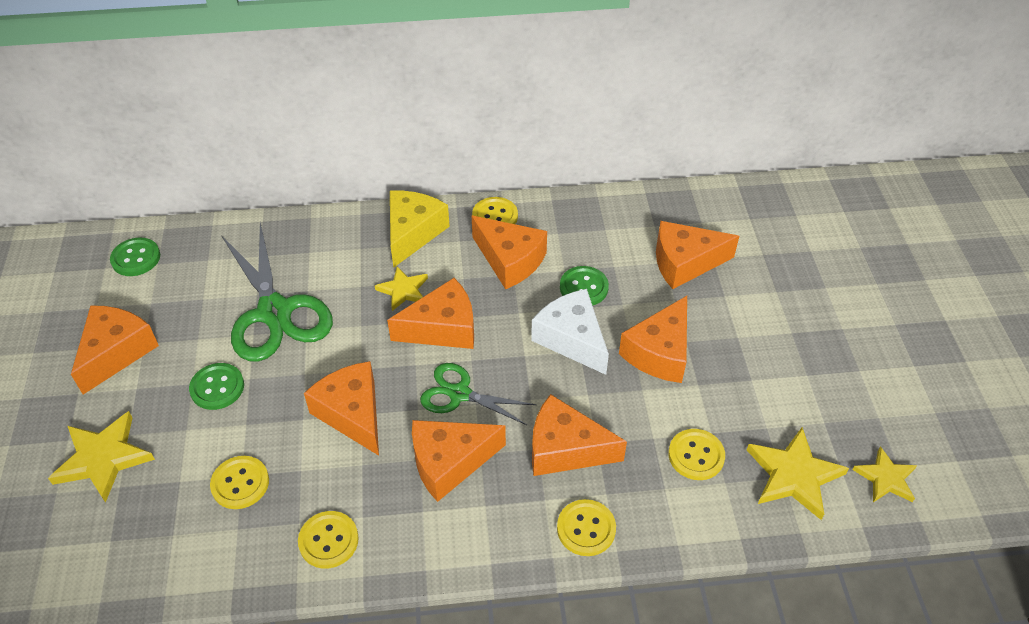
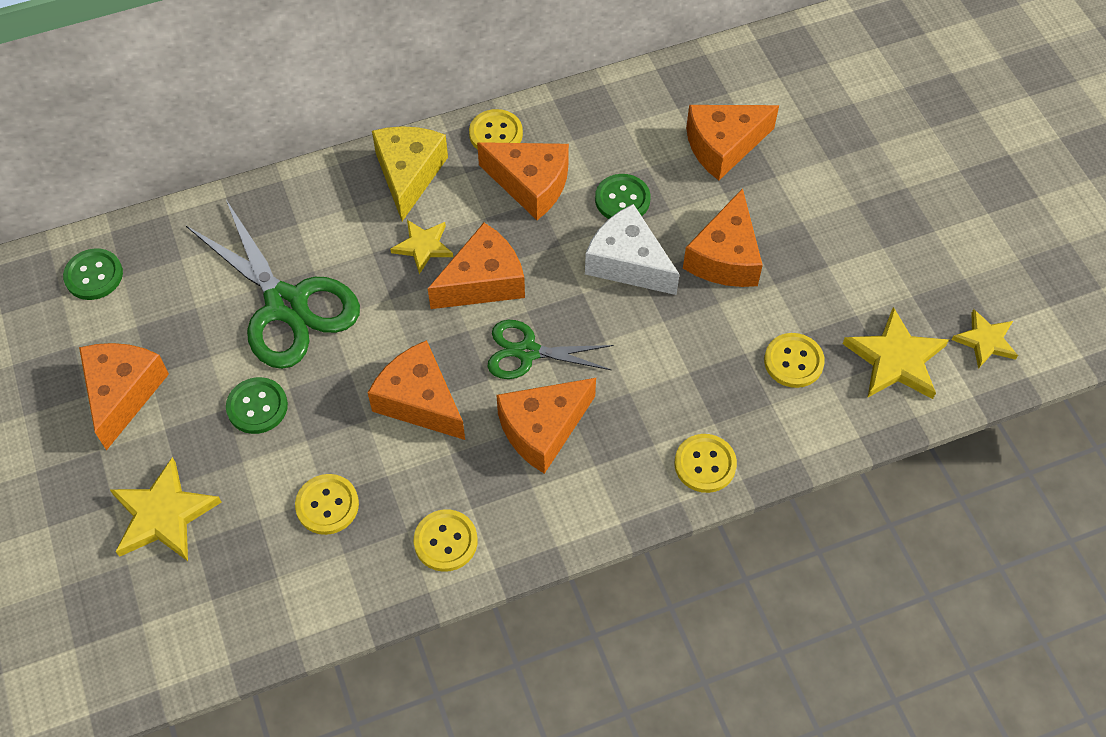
camera: 15 degrees left, 10 degrees up
(565, 449) = (658, 386): orange cheese -> none

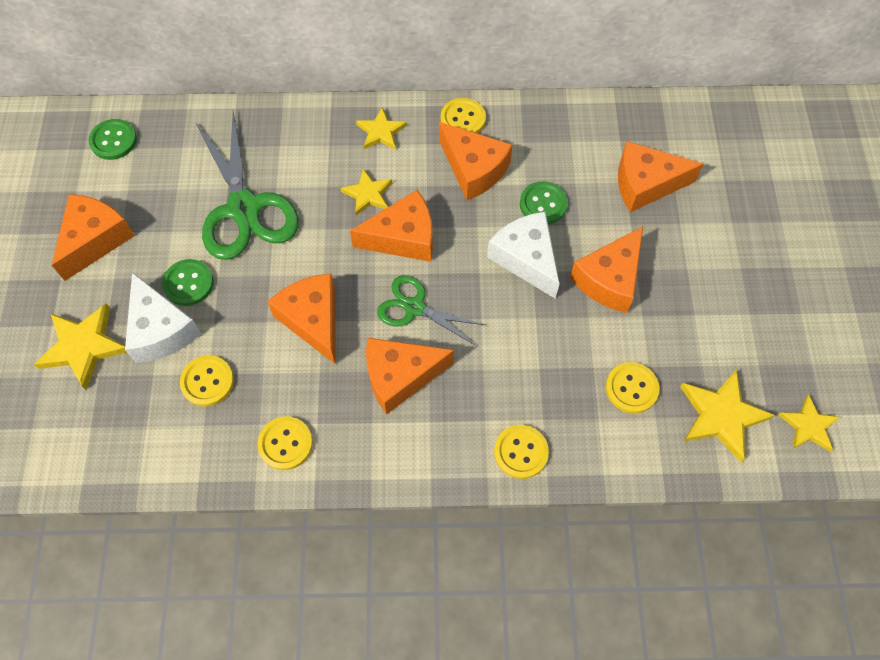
camera: 20 degrees right, 5 degrees up
(247, 467) = (161, 329): none -> white cheese
(409, 174) = (381, 132): yellow cheese -> yellow star

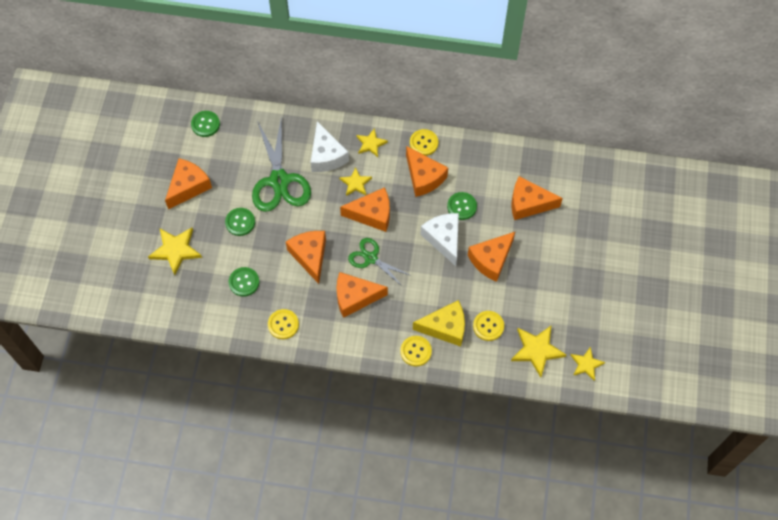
camera: 10 degrees right, 0 degrees up
(161, 329) = (221, 247): white cheese -> white cheese (326, 156)
(207, 381) = (244, 282): yellow button -> green button
(561, 402) = (445, 327): none -> yellow cheese

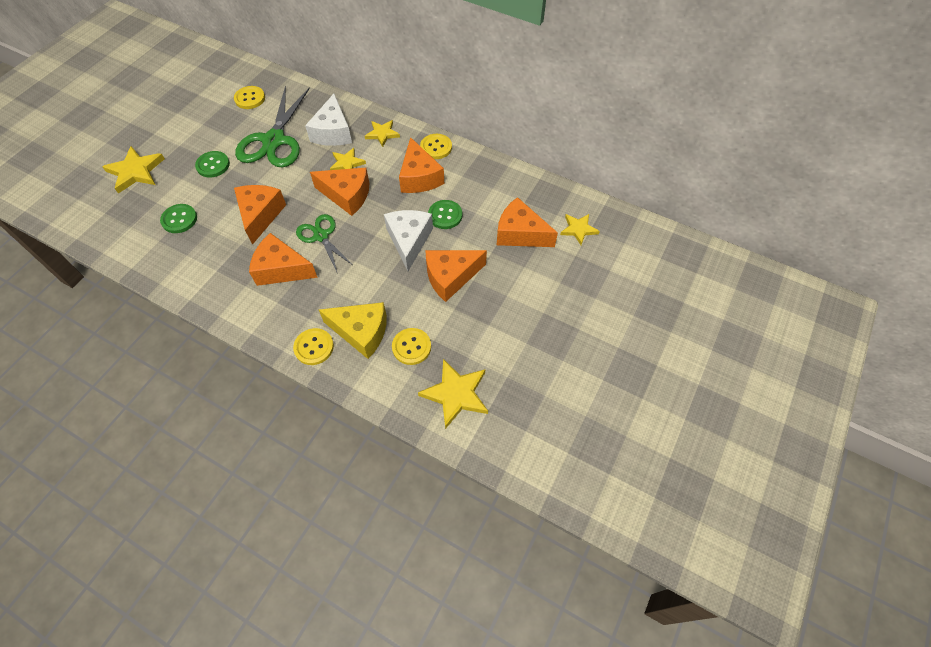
camera: 20 degrees right, 5 degrees down
(188, 187) = (186, 122): orange cheese -> none
(205, 124) = (237, 78): green button -> none
(283, 324) = (190, 272): yellow button -> yellow button (250, 98)
(586, 364) = (510, 432): yellow star -> yellow star (578, 229)

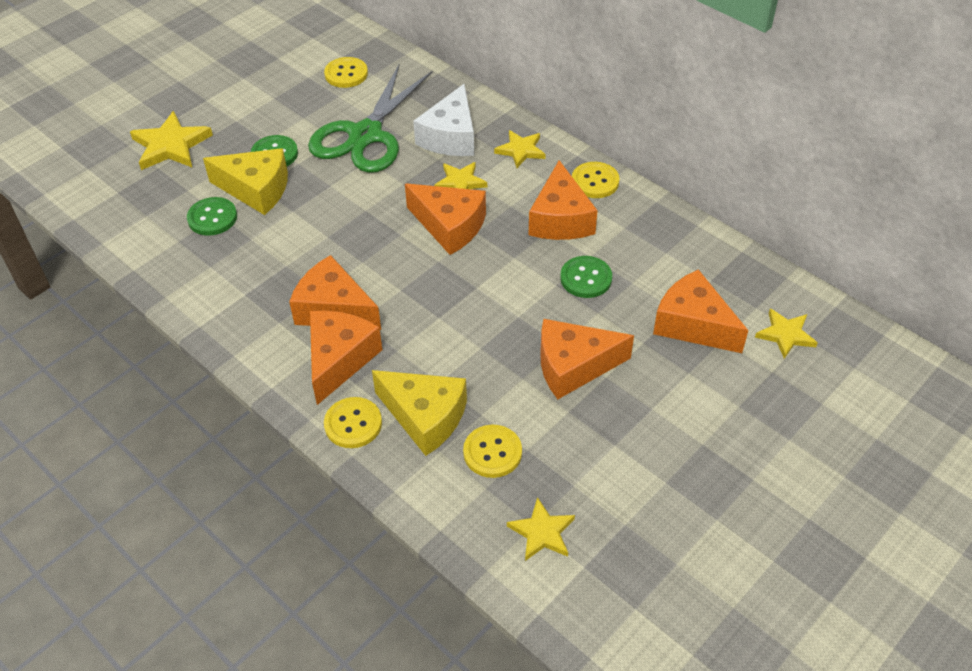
camera: 15 degrees right, 10 degrees down
(206, 193) = (256, 189): none -> yellow cheese
(260, 215) = (322, 232): orange cheese -> orange cheese (339, 360)
(321, 236) = (400, 275): green scissors -> none
(409, 241) = (524, 304): white cheese -> none
(456, 394) = (542, 532): yellow star -> yellow star, size x0.63

